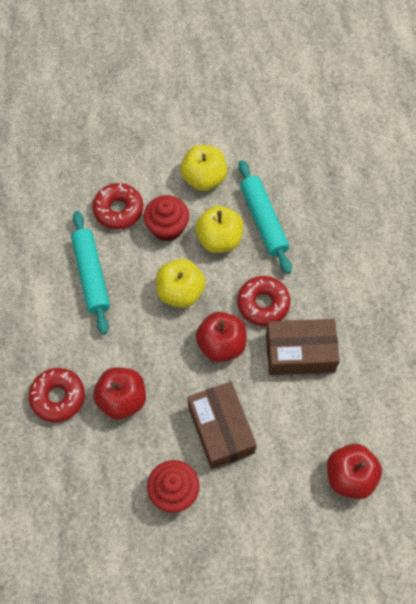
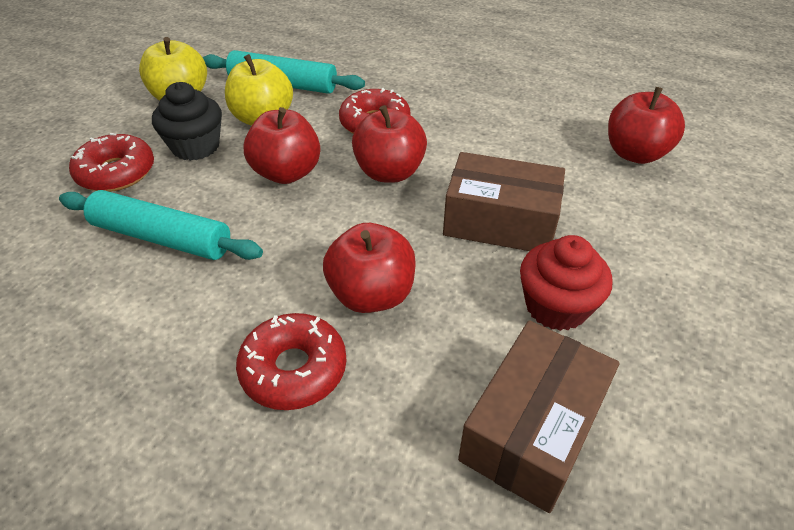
camera: 55 degrees left, 20 degrees down
(167, 227) = (195, 146): red cupcake -> black cupcake
(180, 292) = (286, 173): yellow apple -> red apple
(300, 353) = (458, 125): brown box -> brown box (532, 429)

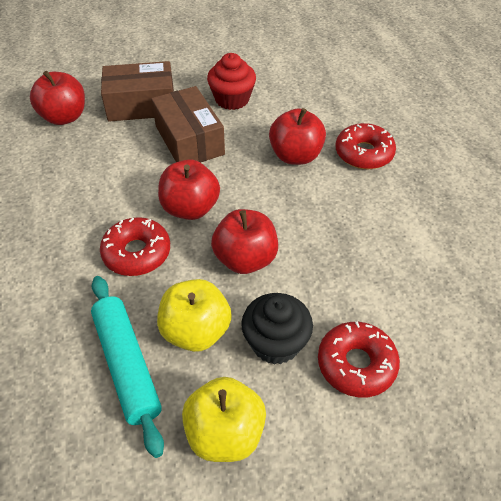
camera: 130 degrees left, 5 degrees up
(161, 238) = (368, 270): turquoise rolling pin -> none
(532, 429) = (303, 82): brown box -> brown box (141, 105)

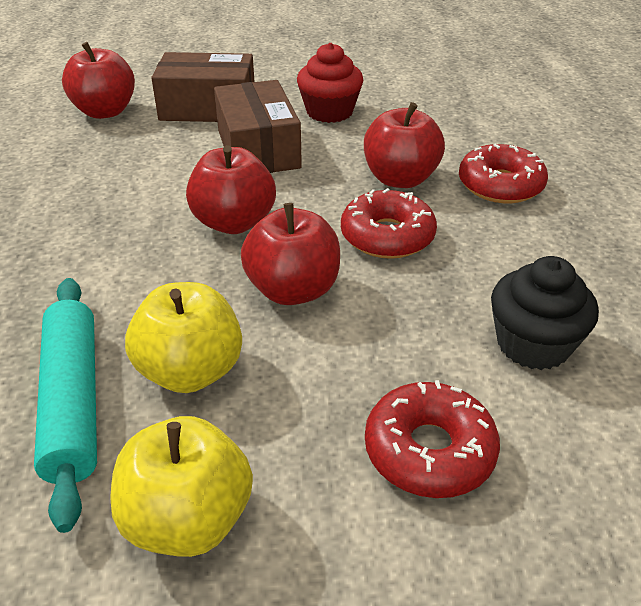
camera: 10 degrees right, 10 degrees down
(137, 253) = (141, 265): red donut -> red donut (387, 236)
(275, 343) = (307, 403): black cupcake -> black cupcake (533, 344)

